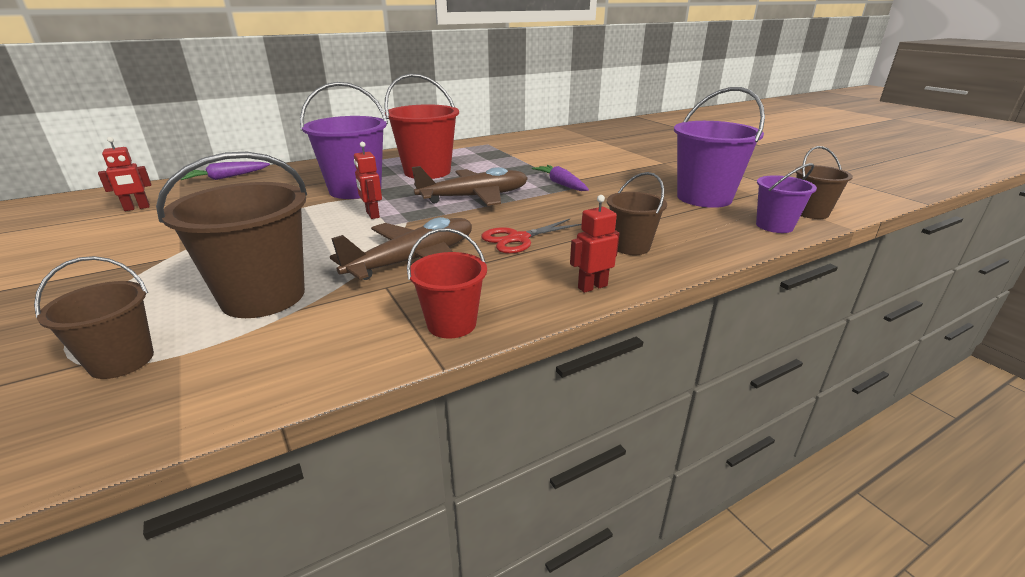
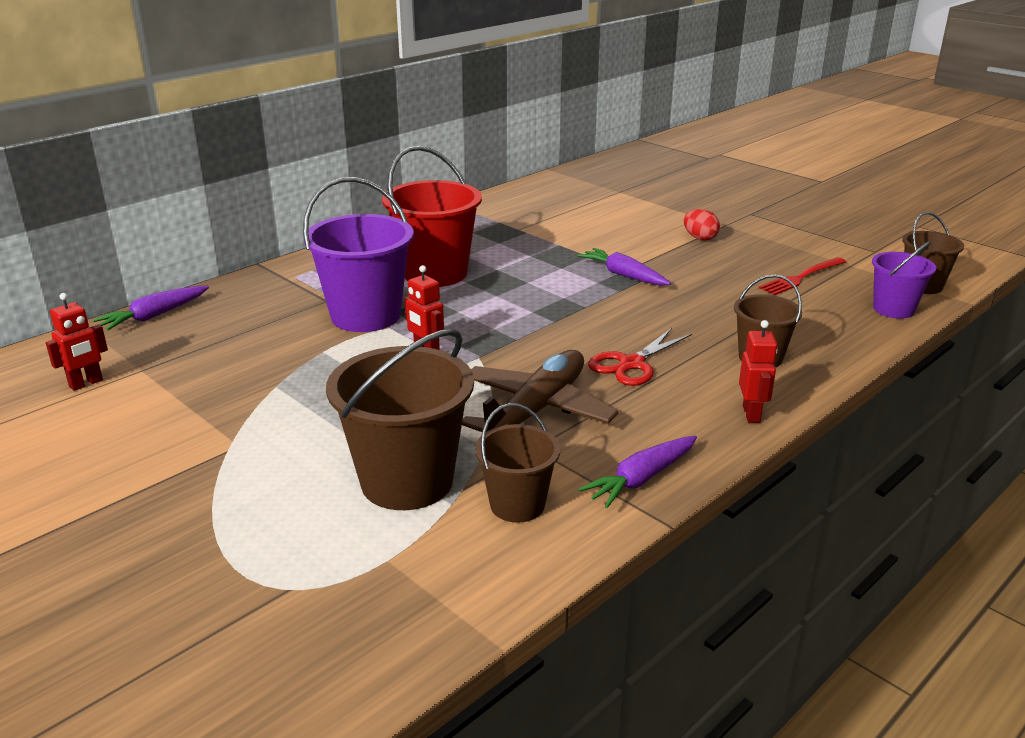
camera: 15 degrees left, 0 degrees up
(122, 361) = (332, 577): brown bucket -> brown bucket (517, 505)
(451, 324) = (641, 479): red bucket -> purple carrot
(474, 197) = (532, 309): brown plane -> none
(592, 287) = (751, 414): red robot -> red robot turned 135 degrees clockwise
(637, 168) = (700, 238): none -> red egg
(704, 198) = (801, 277): purple bucket -> red fork

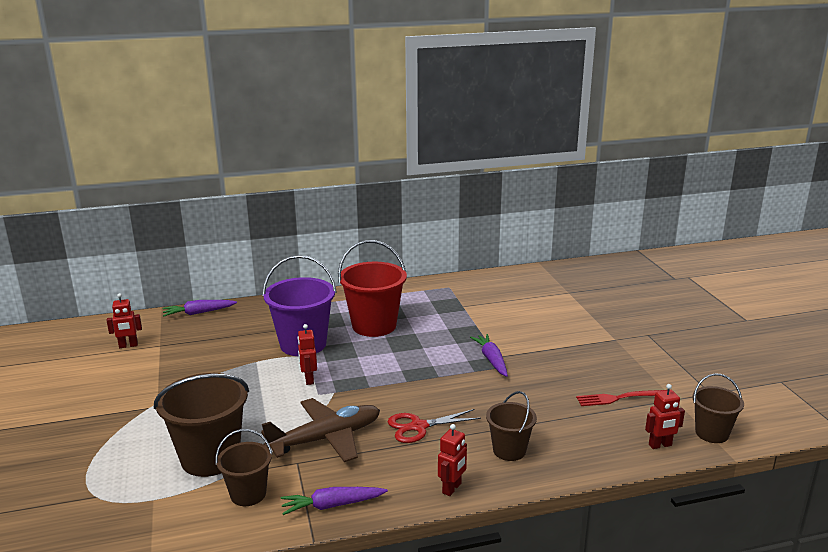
camera: 30 degrees right, 5 degrees down
(700, 238) = (582, 345): red egg -> none
(893, 309) = (660, 445): purple bucket -> red robot

